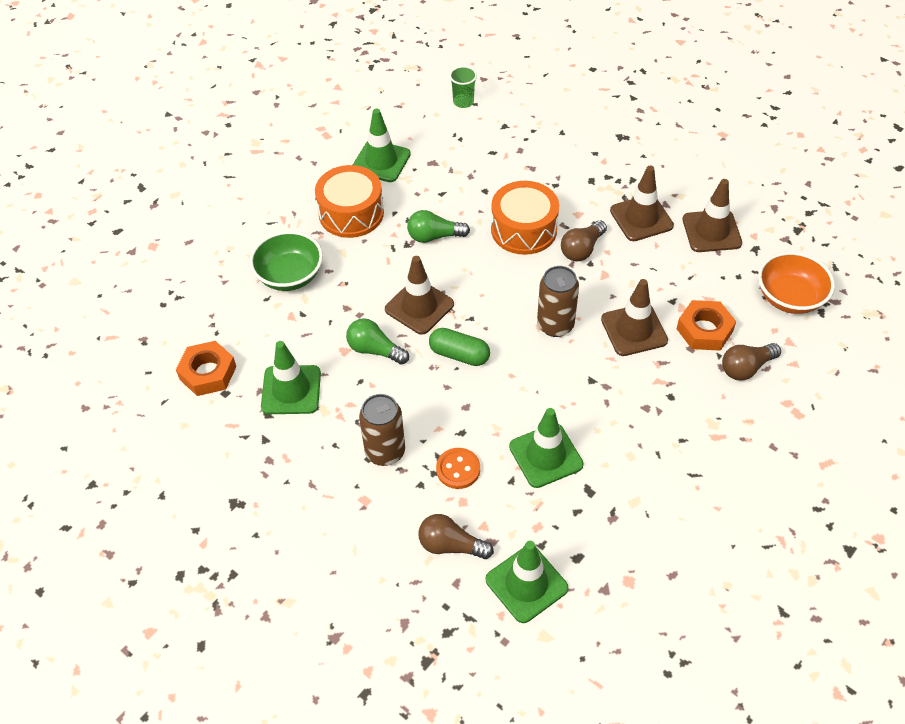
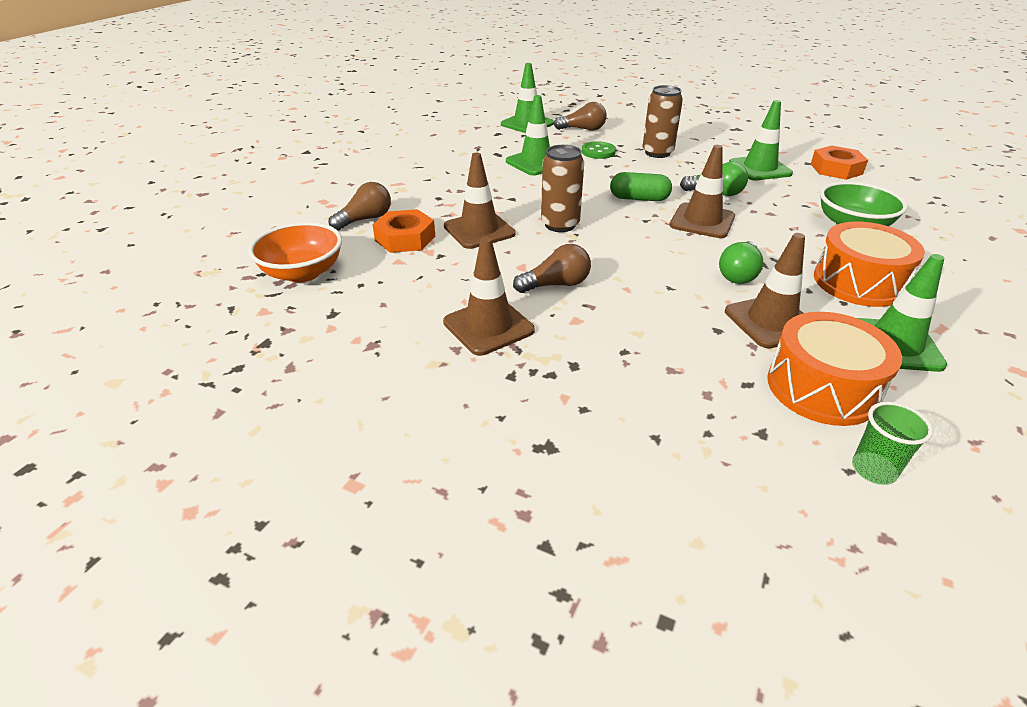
camera: 165 degrees right, 15 degrees down
(434, 236) = (739, 274): green light bulb -> green light bulb turned 135 degrees clockwise
(458, 469) = (598, 152): orange button -> green button
(524, 229) = (637, 294): orange drum -> orange drum (822, 388)
(582, 249) = (556, 284): brown light bulb -> brown light bulb turned 45 degrees clockwise
(711, 231) = (390, 324): brown traffic cone -> brown traffic cone (771, 321)

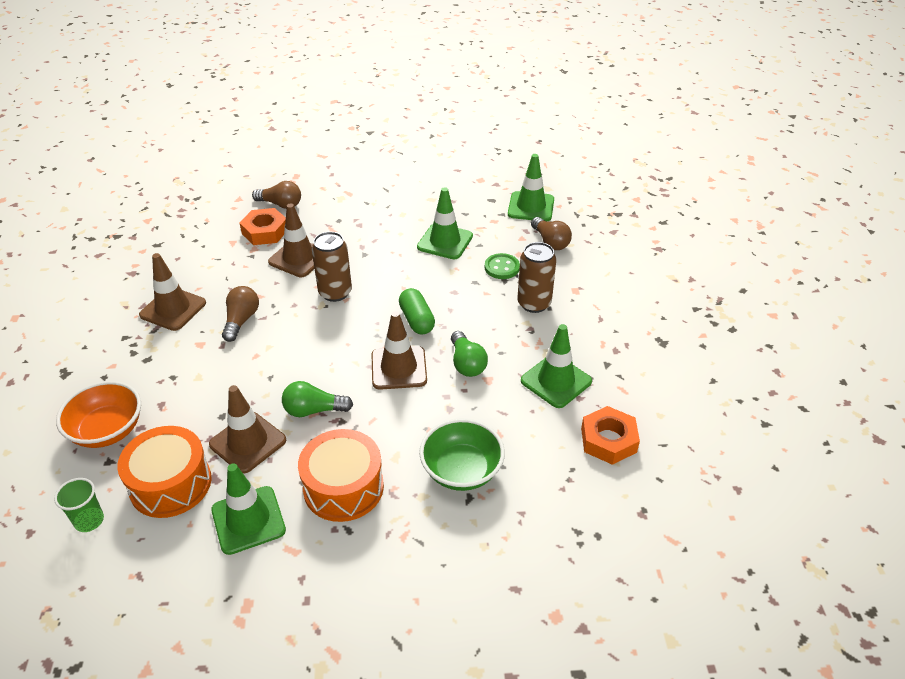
camera: 60 degrees right, 5 degrees up
(303, 273) = (196, 213): orange bowl -> orange bowl (107, 430)
(556, 284) = (241, 320): brown light bulb -> brown light bulb turned 120 degrees counterclockwise

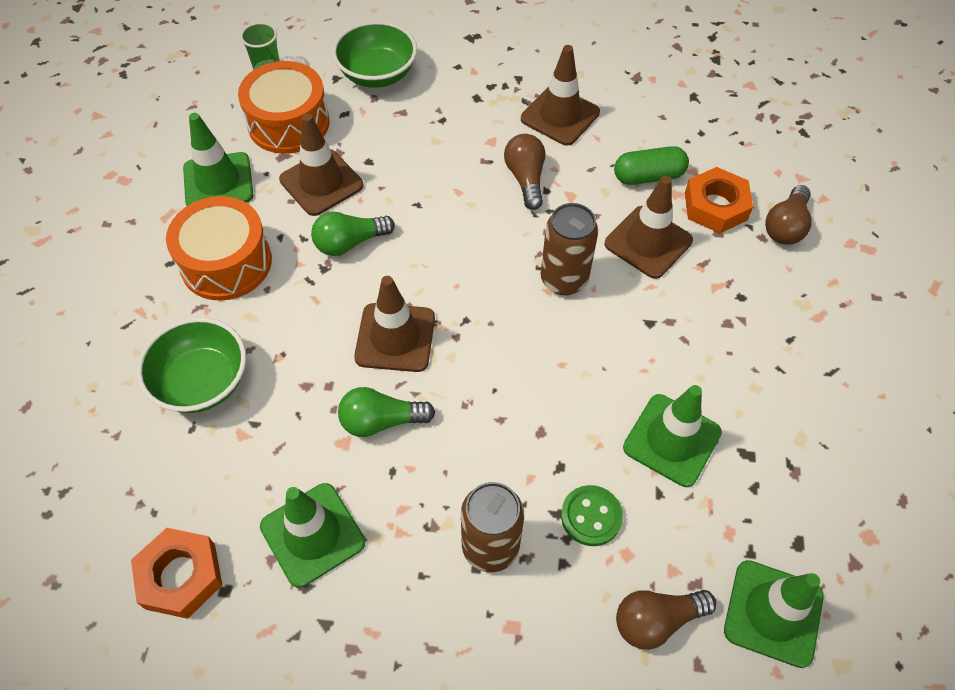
camera: 100 degrees right, 15 degrees up
(107, 430) = (377, 74): orange bowl -> green bowl
(241, 320) = (526, 179): brown light bulb -> brown light bulb turned 120 degrees counterclockwise
(313, 410) = (349, 243): green light bulb -> green light bulb turned 120 degrees counterclockwise
(416, 320) = (485, 372): green capsule -> green capsule (648, 176)

